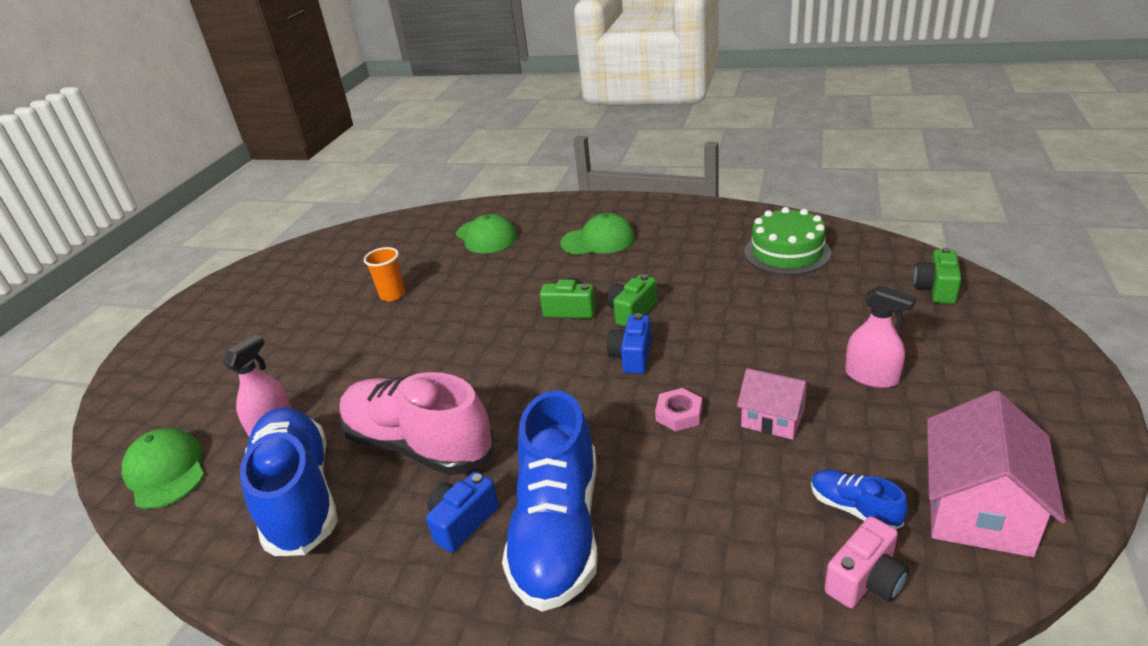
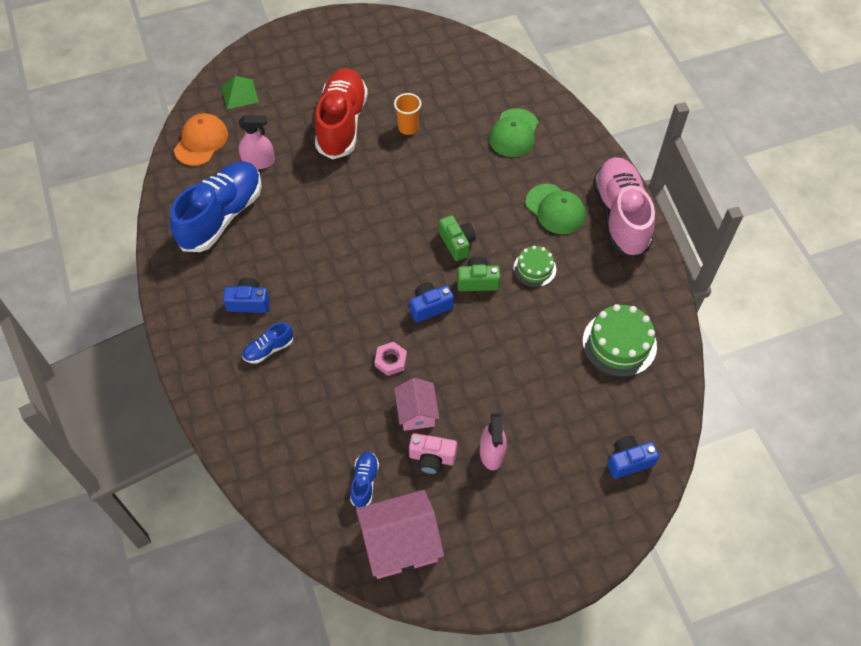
camera: 50 degrees right, 25 degrees up
(160, 406) = (239, 94): none -> green pyramid
(166, 471) = (201, 141): green cap -> orange cap
(321, 338) = (342, 123): none -> red shoe
(418, 445) = (288, 244): pink shoe -> pink shoe (620, 216)
(558, 530) = (269, 349): blue shoe -> blue shoe, size x0.44
(653, 272) = (534, 268): none -> green cake
(865, 580) = (316, 504): pink camera -> pink camera (432, 458)
(936, 289) = (628, 461): green camera -> blue camera

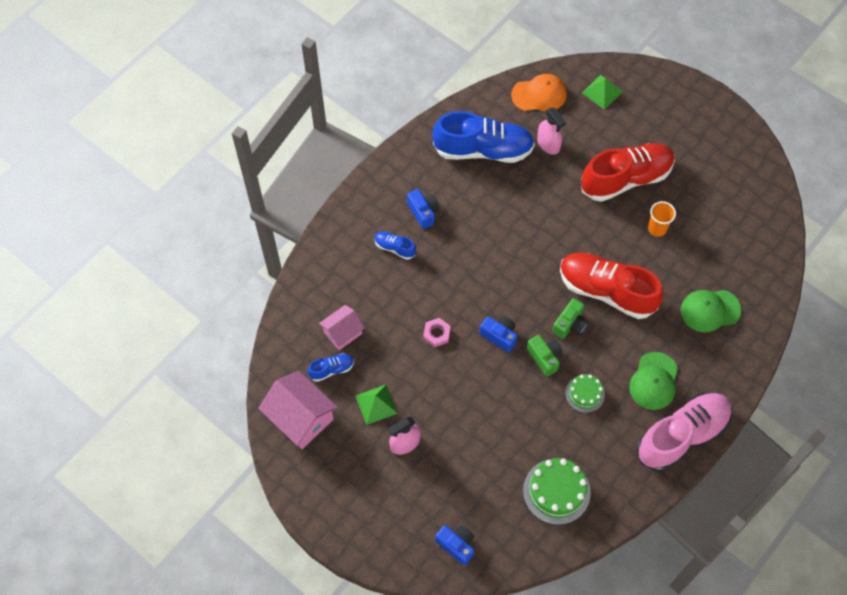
camera: 60 degrees right, 5 degrees up
(416, 412) = (406, 374): pink house -> pink house (342, 332)
(432, 458) = (376, 404): pink camera -> green pyramid
(443, 197) = (606, 291): none -> red shoe

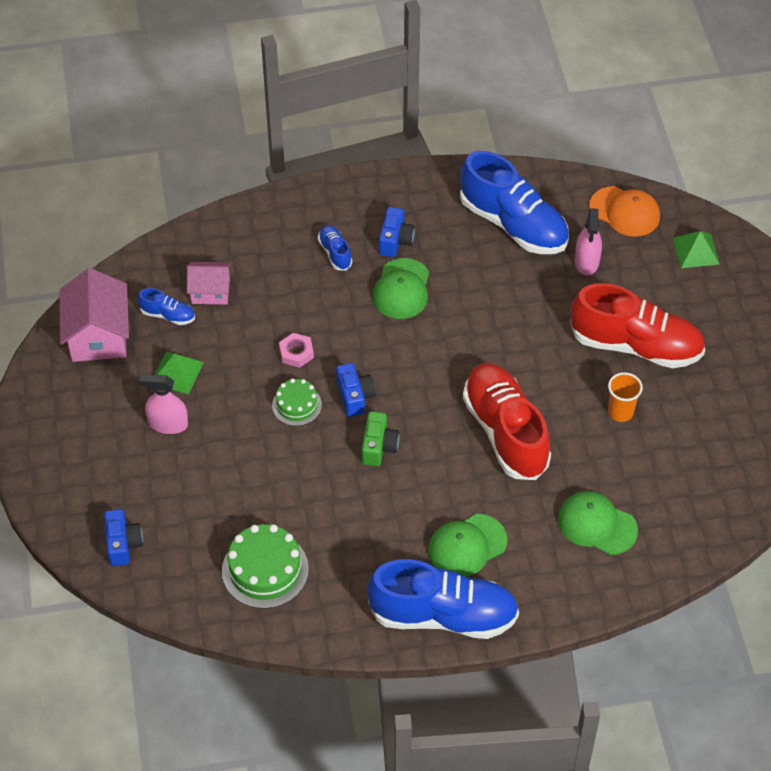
camera: 40 degrees right, 10 degrees down
(458, 242) = (401, 289): none -> green cap
(570, 324) = (435, 435): green camera -> none
(585, 394) = (384, 506): green cake -> green cake (297, 405)
(682, 436) = (443, 615): pink shoe -> blue shoe

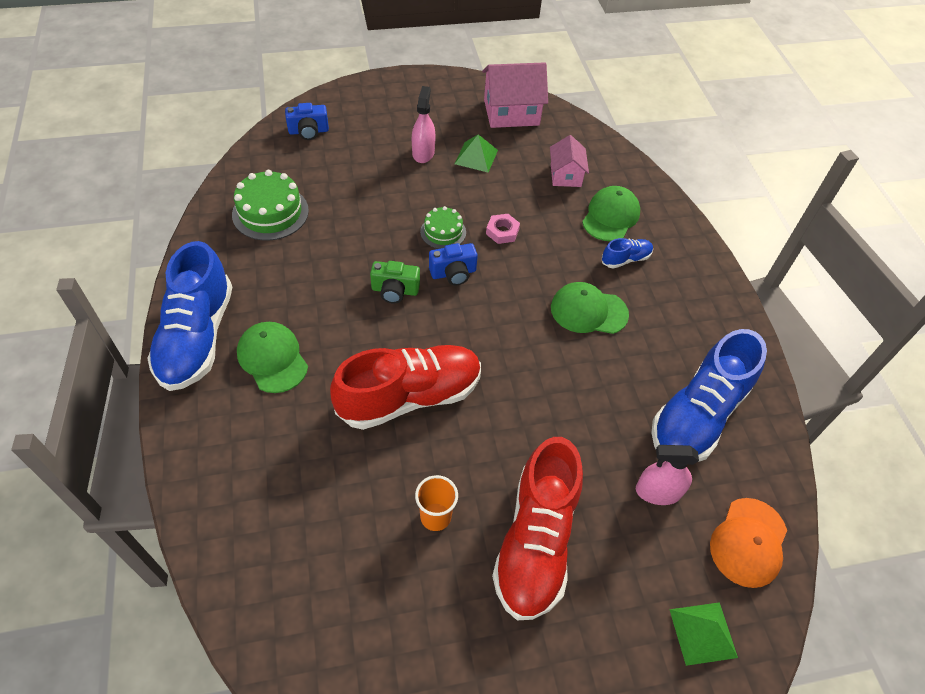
camera: 85 degrees right, 0 degrees up
(168, 315) = (536, 150): blue shoe -> none
(395, 240) = (651, 307): blue camera -> none
(596, 524) = (282, 481): green cap -> green cap (610, 216)

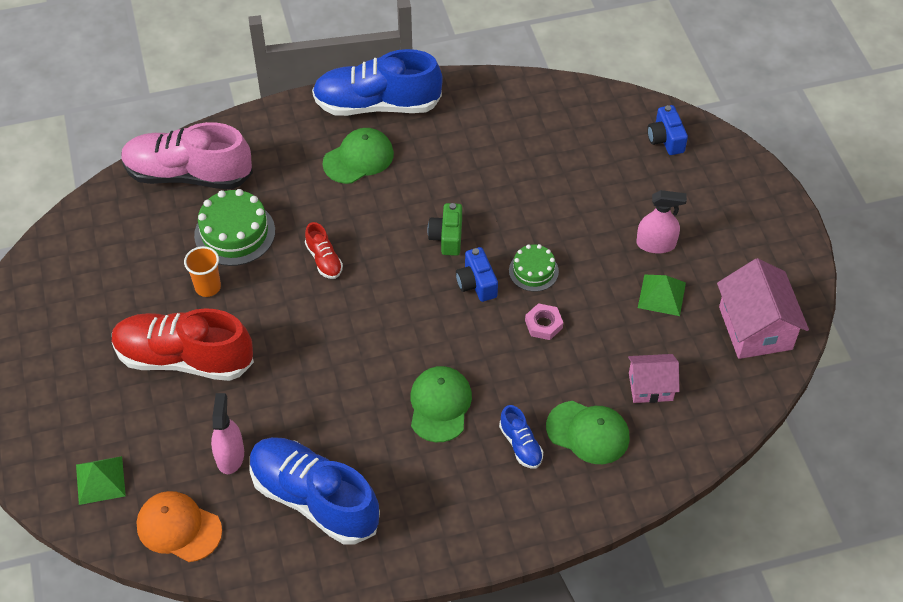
camera: 90 degrees right, 0 degrees up
(253, 543) = (188, 175): none -> pink shoe
(270, 212) = (535, 128): green cake -> green cake (234, 233)
(410, 397) = (324, 260): red shoe -> red shoe, size x0.44

